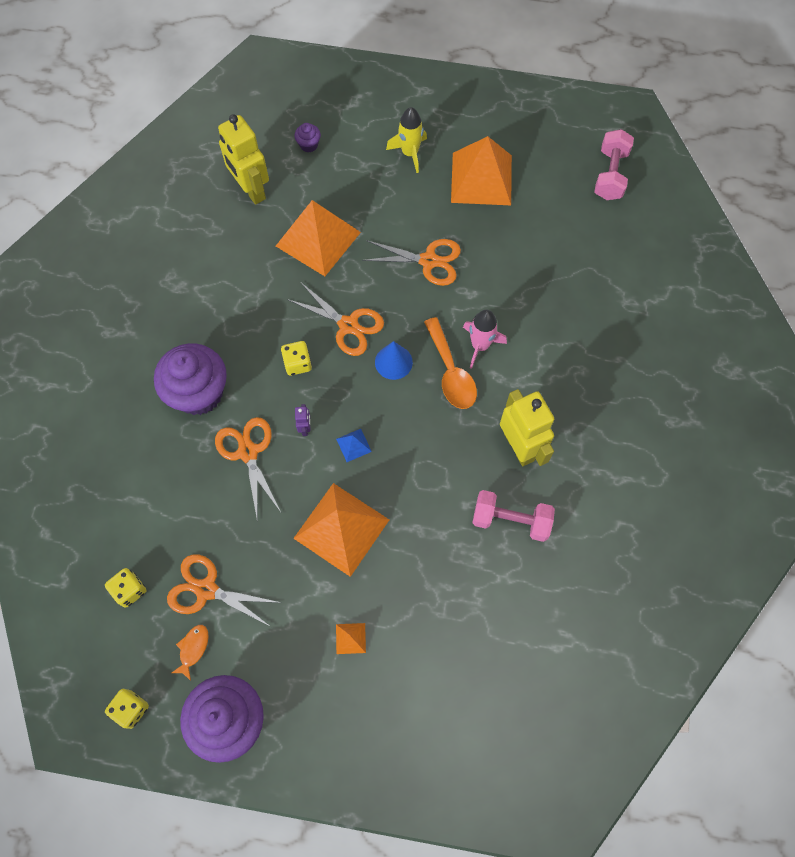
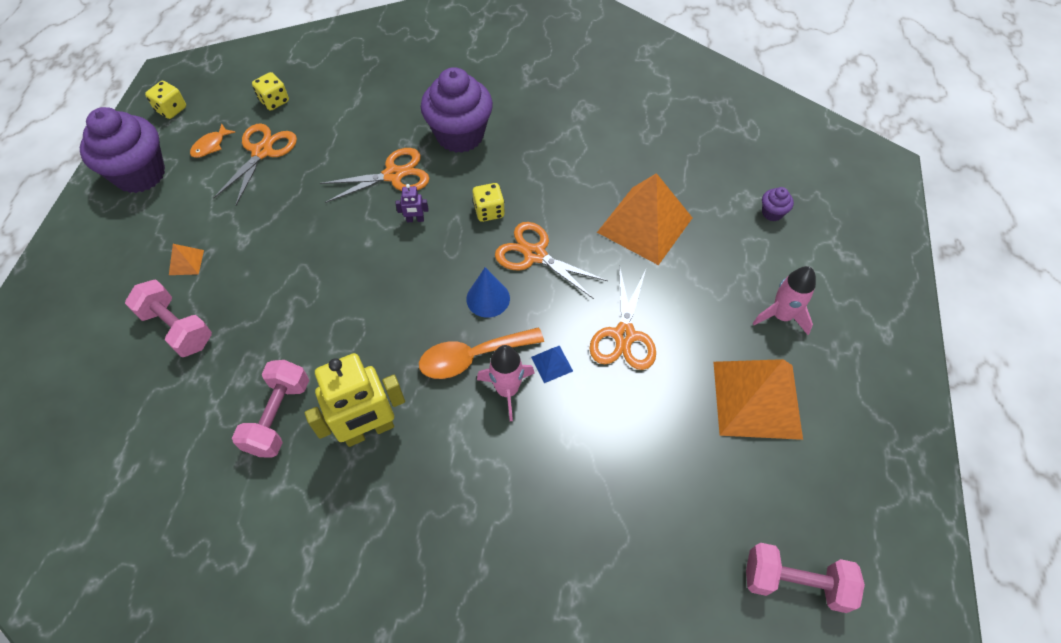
camera: 90 degrees right, 10 degrees down
(193, 649) = (210, 145): orange fish -> orange fish turned 105 degrees clockwise
(251, 190) = (701, 164): yellow robot -> none
(341, 529) = (300, 253): orange pyramid -> none
(348, 325) = (535, 255): orange scissors -> orange scissors turned 90 degrees clockwise
(353, 445) = (391, 262): blue pyramid -> blue pyramid (551, 364)
(410, 153) = (781, 316): yellow rocket -> pink rocket
(426, 629) = (177, 328): none -> pink dumbbell

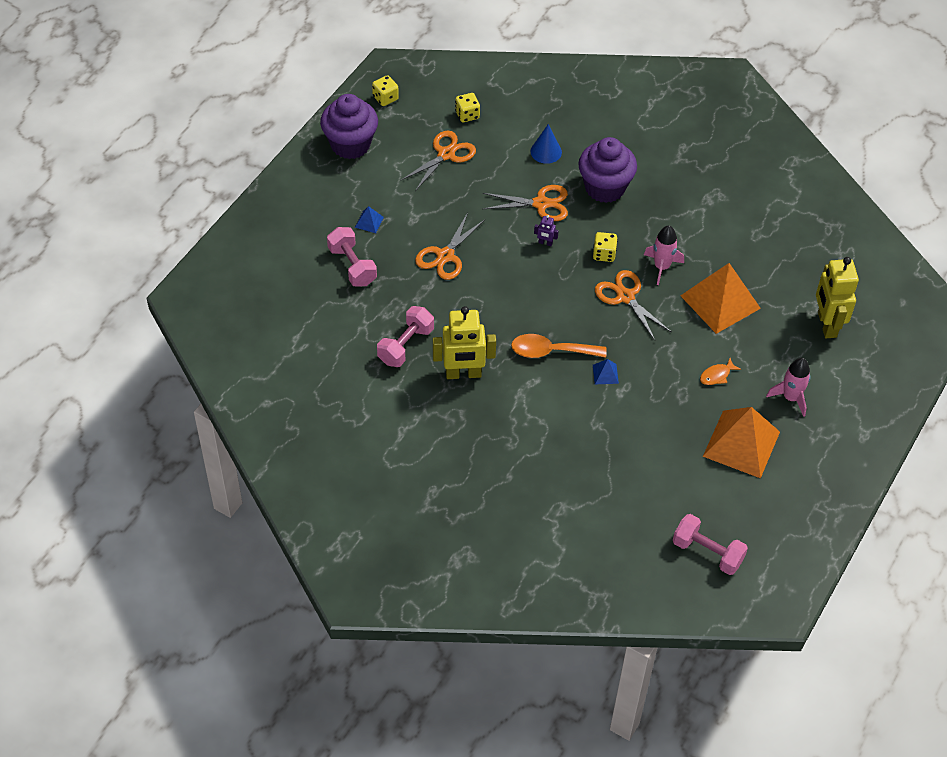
camera: 20 degrees right, 5 degrees down
(186, 262) = (369, 222): orange pyramid -> blue pyramid
(210, 145) = (408, 137): orange fish -> orange fish (717, 375)
(488, 298) = (577, 316): blue cone -> blue cone (546, 151)
(507, 390) = (567, 380): pink rocket -> pink rocket (661, 267)
(624, 335) = (666, 372): orange scissors -> orange scissors (445, 256)
(772, 213) = (826, 324): purple cupcake -> yellow robot

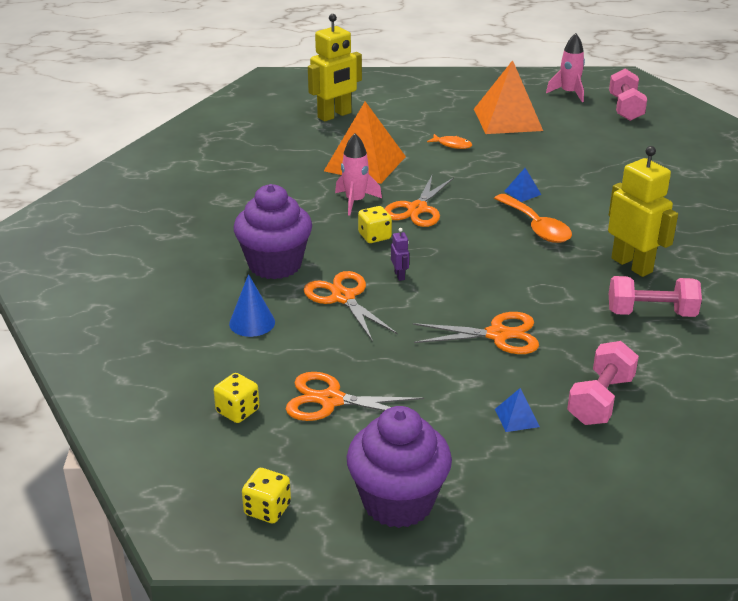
camera: 120 degrees left, 20 degrees down
(790, 398) = (433, 112): pink rocket -> pink rocket (568, 93)

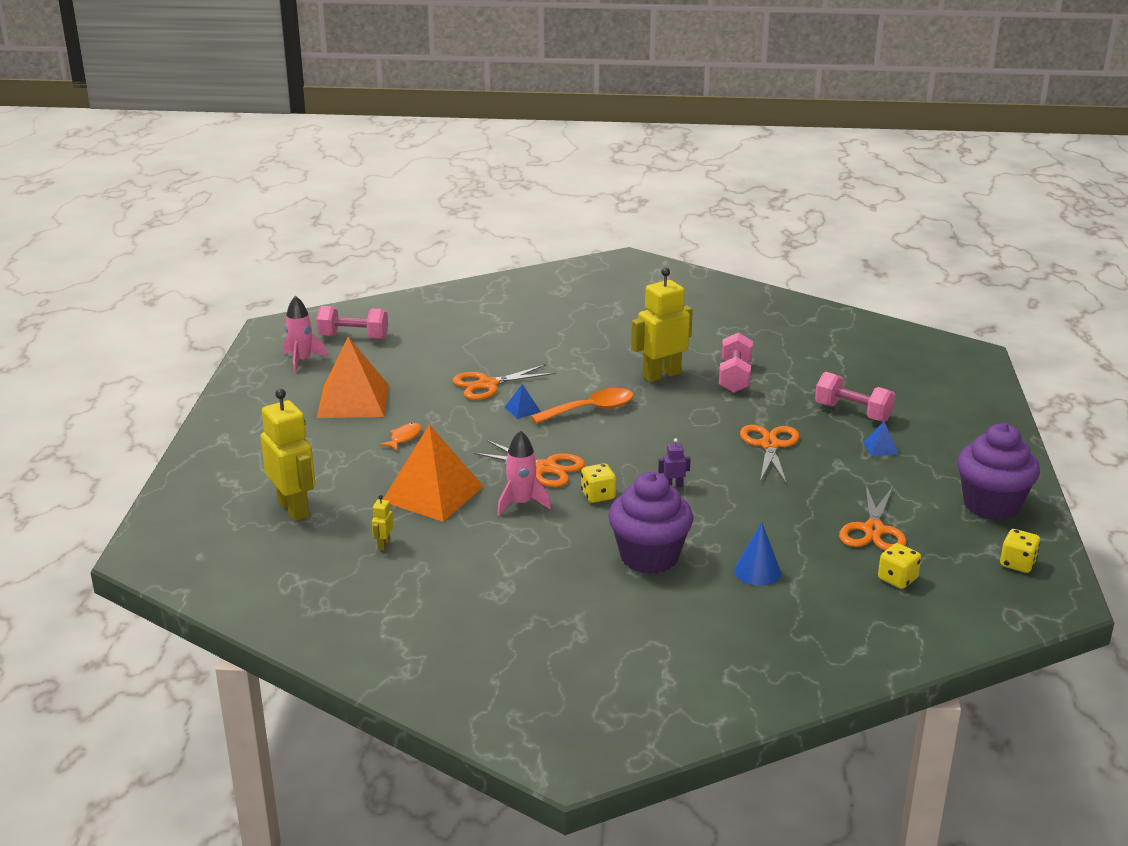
camera: 85 degrees left, 5 degrees down
(288, 151) = (383, 544): none -> yellow robot
(343, 298) = (712, 518): orange scissors -> orange scissors (488, 385)

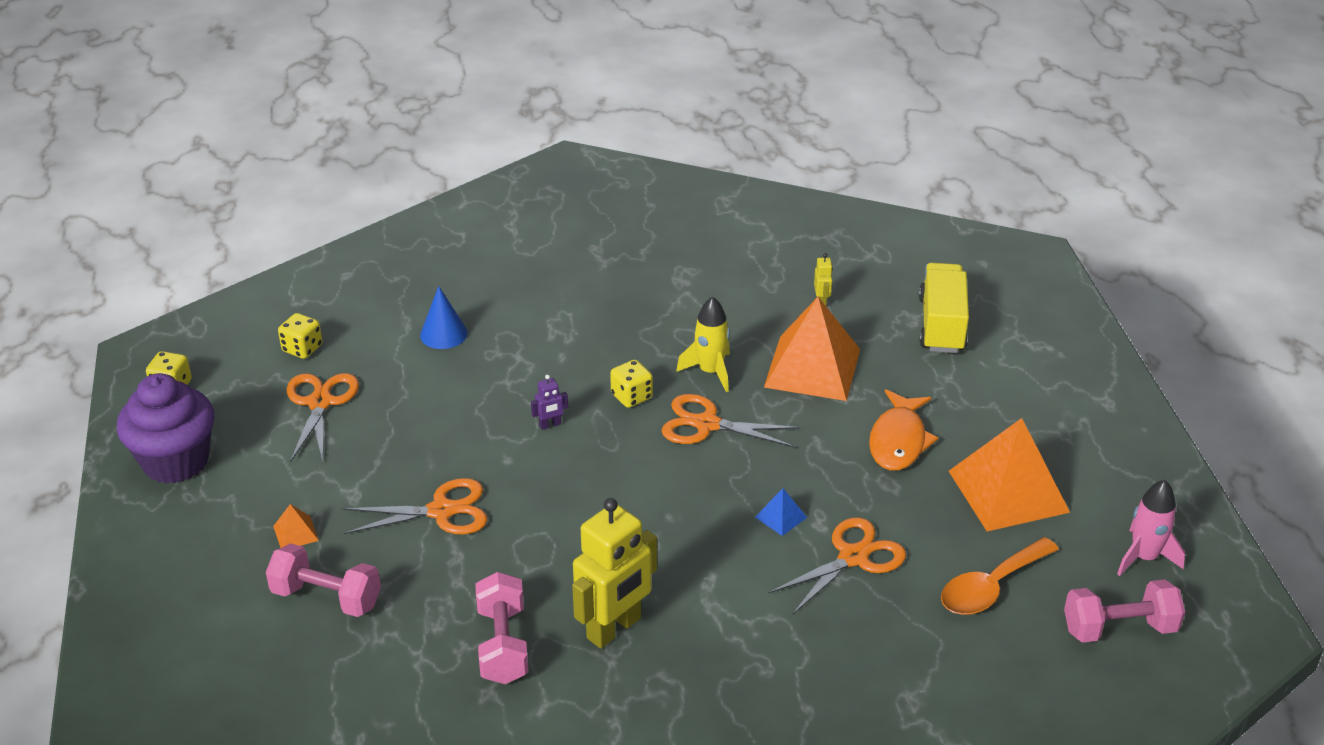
camera: 165 degrees right, 10 degrees up
(294, 509) = (941, 325): yellow robot -> yellow truck
(404, 438) = (898, 440): orange fish -> orange fish, size x1.85
(521, 503) = (710, 372): pink rocket -> yellow rocket
(590, 409) = (691, 534): orange spoon -> orange spoon (991, 587)
(649, 557) = (554, 332): purple cupcake -> none
(770, 445) = (441, 511): orange scissors -> orange scissors turned 90 degrees counterclockwise
(880, 448) = (296, 533): blue pyramid -> orange pyramid

